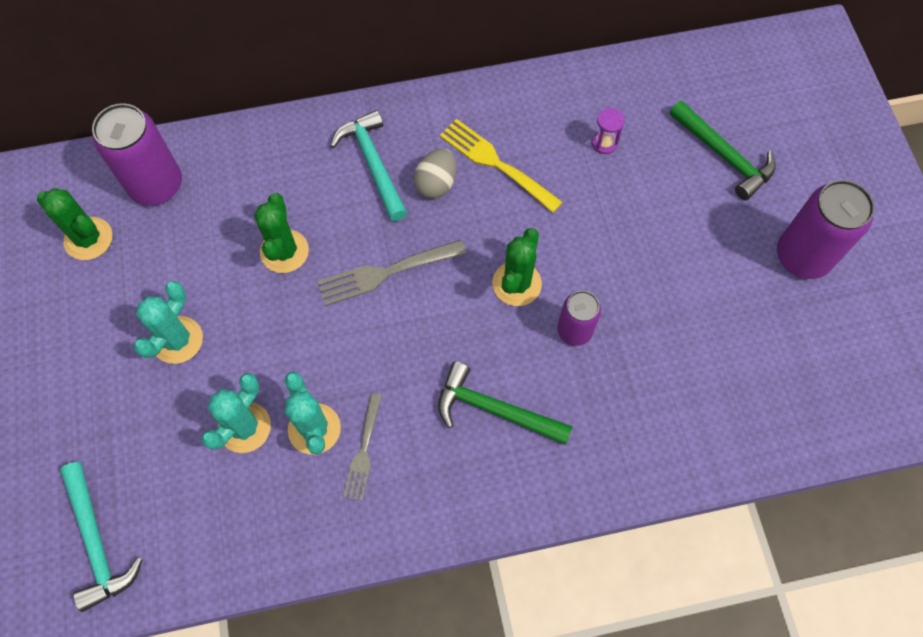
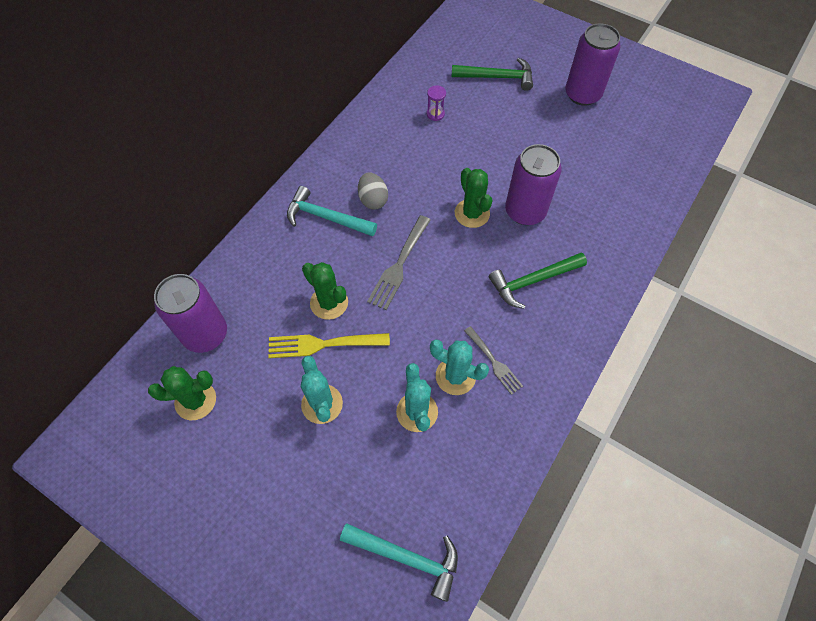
camera: 45 degrees left, 5 degrees down
(496, 163) = (392, 165): yellow fork -> yellow fork (323, 344)
(574, 331) = (525, 211): purple can -> purple can, size x1.67

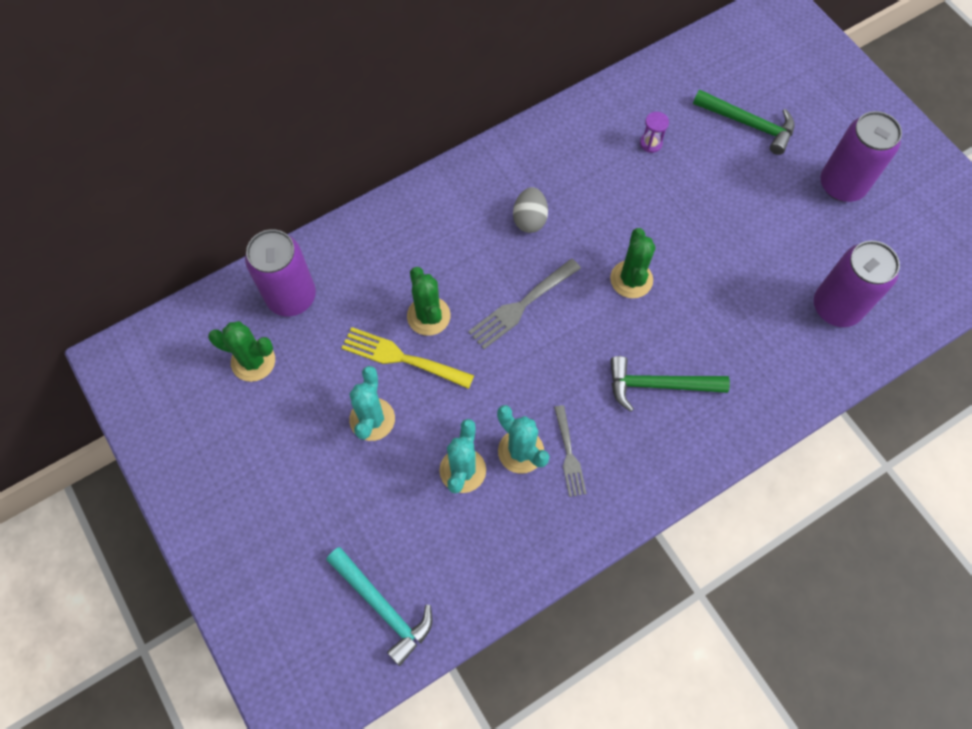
camera: 25 degrees right, 5 degrees up
(326, 217) = (469, 219): turquoise hammer -> none
(525, 211) = (693, 301): purple can -> purple can (836, 307)

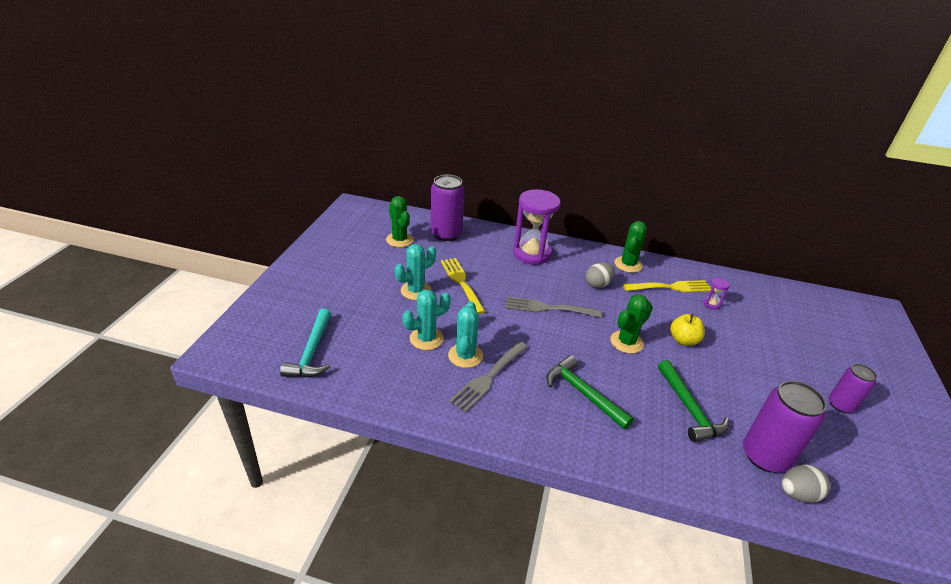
camera: 45 degrees right, 30 degrees down
(418, 235) = (532, 254): none -> purple hourglass
(428, 316) = (496, 279): green cactus -> green cactus (628, 264)
(569, 454) = (488, 377): grey fork -> grey fork, size x1.51
(596, 153) = (671, 287): none -> yellow fork
(672, 225) = (683, 340): none -> yellow apple
(748, 124) = (793, 336): green hammer -> green hammer (689, 408)
(842, 185) = (840, 405): purple can -> purple can, size x0.60
(882, 324) = (797, 494): none -> grey egg

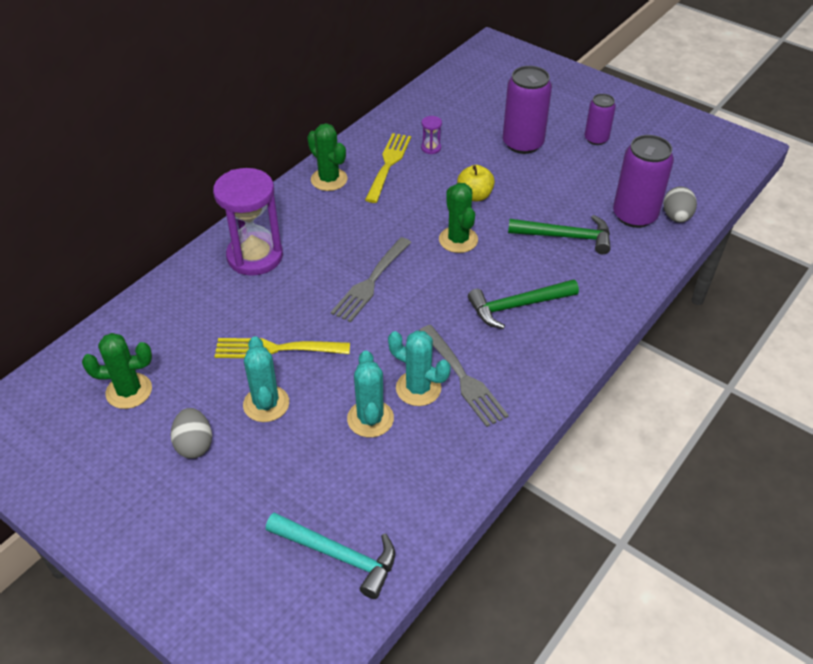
camera: 65 degrees left, 10 degrees up
(446, 234) = (150, 331): purple can -> purple can (522, 143)
(598, 284) = (351, 221): grey egg -> grey egg (194, 444)

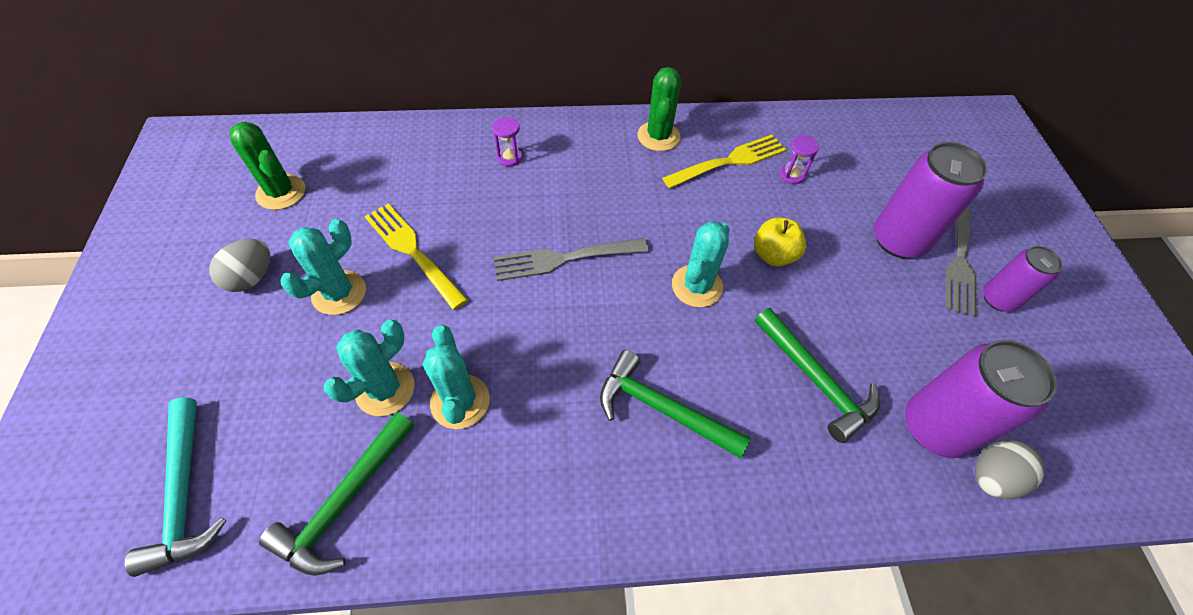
camera: 45 degrees right, 10 degrees up
(255, 256) = (510, 157): purple hourglass -> purple hourglass, size x0.40
(428, 476) = (345, 501): none -> green hammer
(458, 240) = (697, 286): green cactus -> turquoise cactus
(463, 378) = (509, 433): grey fork -> grey fork (959, 258)

